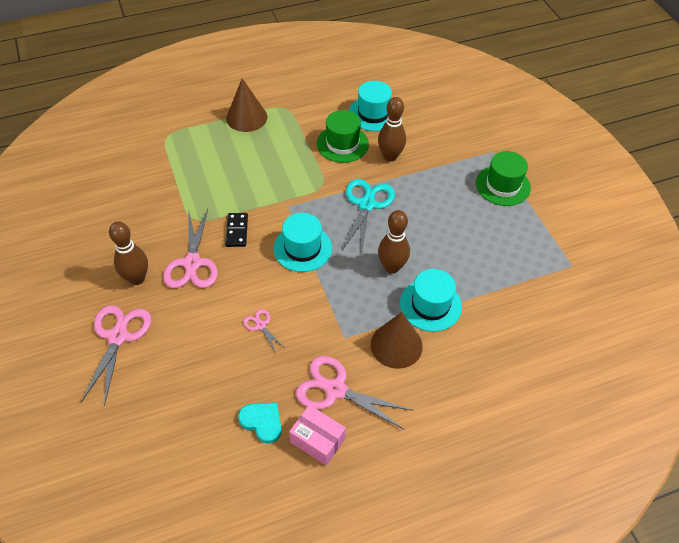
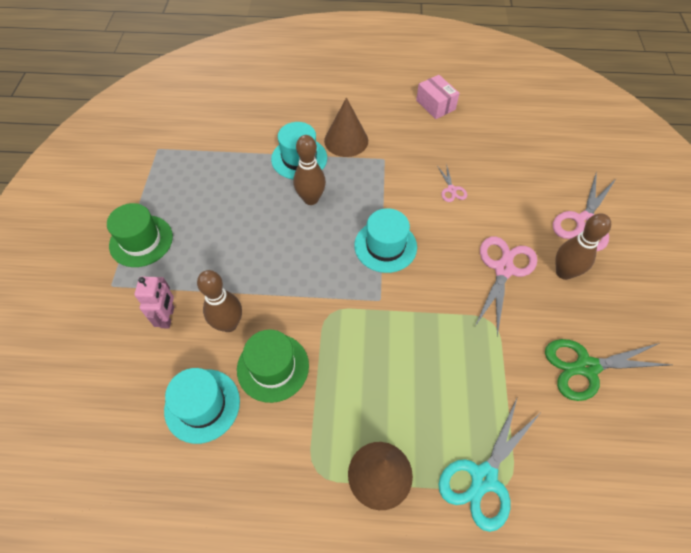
camera: 155 degrees left, 5 degrees up
(116, 212) = (586, 367): none -> green scissors
(237, 231) = (447, 289): black domino -> none
(262, 422) = (471, 126): turquoise heart -> none
(335, 389) = (409, 128): pink scissors -> none
(366, 204) = (294, 271): turquoise scissors -> turquoise scissors (483, 478)
(435, 147) = (168, 317): none -> pink robot

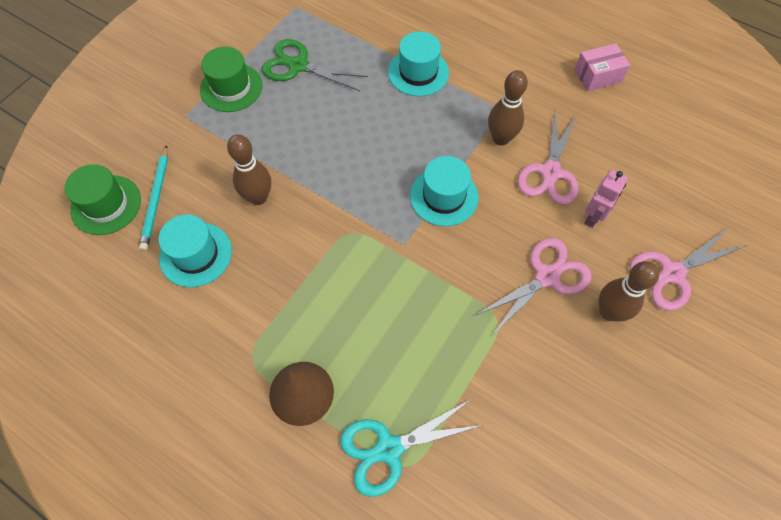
camera: 30 degrees right, 5 degrees up
(130, 375) = (156, 200): none -> turquoise pencil
(168, 317) = (213, 166): pink robot -> pink robot (593, 217)
(273, 367) = (271, 254): green hat -> green hat (106, 205)
(311, 199) = (403, 117): brown bowling pin -> brown bowling pin (501, 138)
(346, 140) = (476, 74): brown cone -> none
(435, 105) = (597, 76): pink box -> pink box turned 75 degrees clockwise
(451, 190) = (550, 172): pink scissors -> pink scissors, size x2.02
(586, 367) = (561, 412): green scissors -> green scissors (298, 65)

